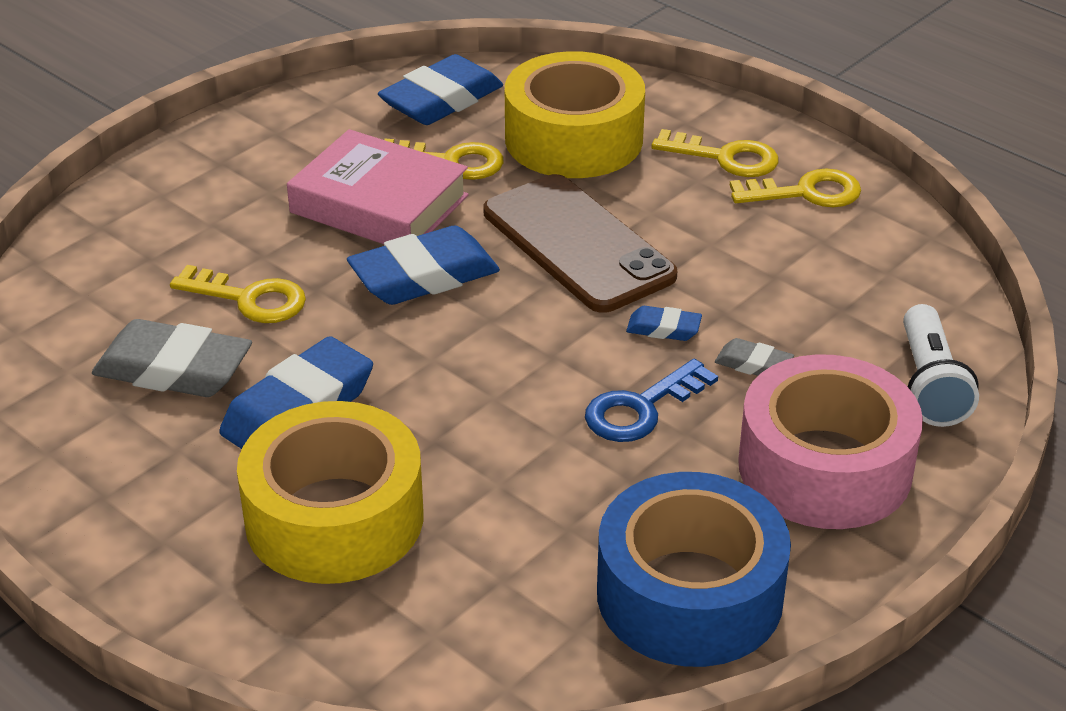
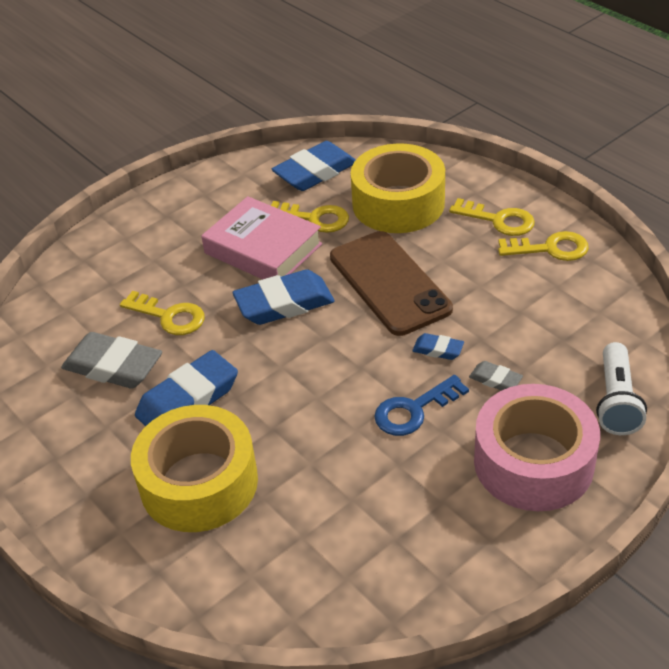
camera: 10 degrees right, 5 degrees up
(689, 594) = (426, 556): blue tape -> none

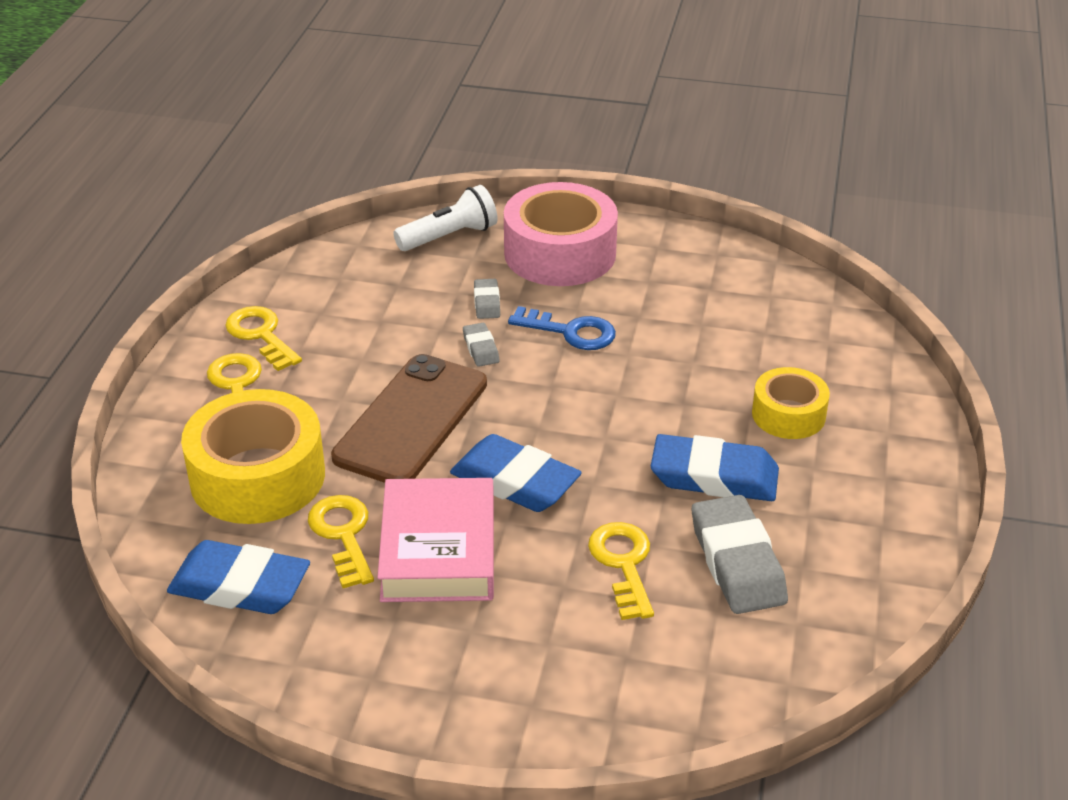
camera: 130 degrees left, 5 degrees down
(199, 482) = (788, 414): yellow tape -> yellow tape, size x0.57
(438, 350) = (481, 348): blue eraser -> grey eraser

